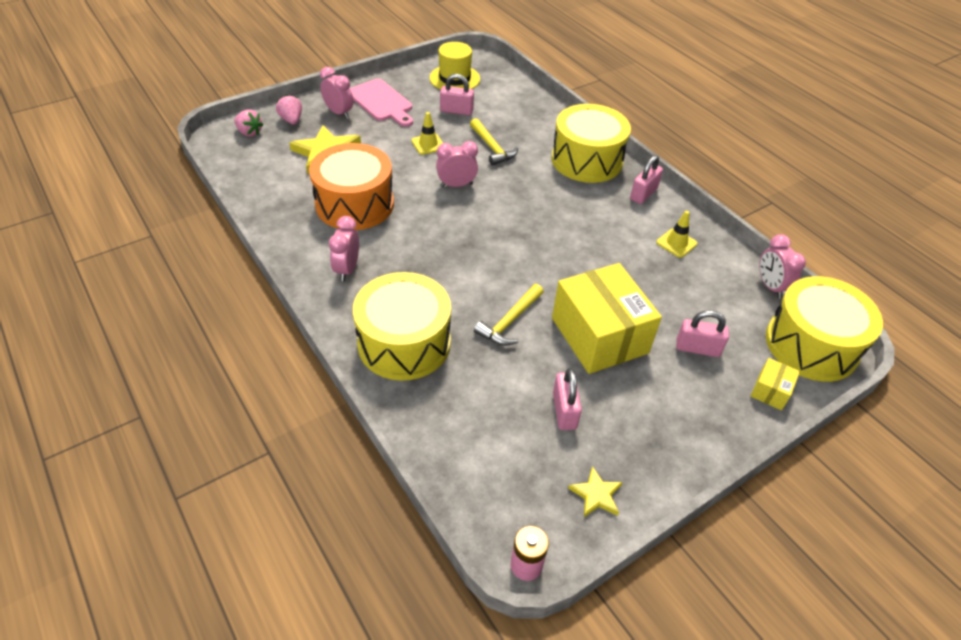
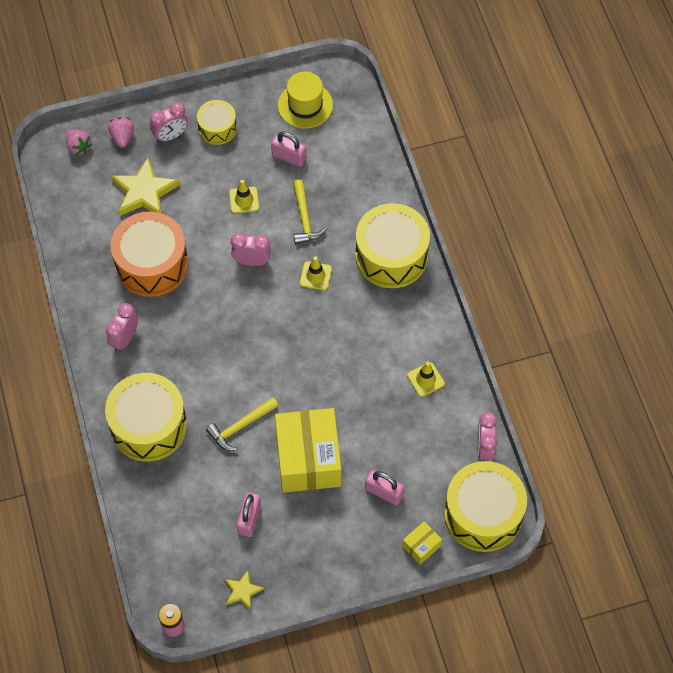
camera: 20 degrees right, 15 degrees up
(339, 113) = (171, 136): pink clock -> pink clock turned 90 degrees clockwise
(381, 102) = (217, 128): pink cutting board -> yellow drum
(524, 185) = (315, 276): none -> yellow traffic cone
(643, 194) = (425, 313): pink padlock -> none

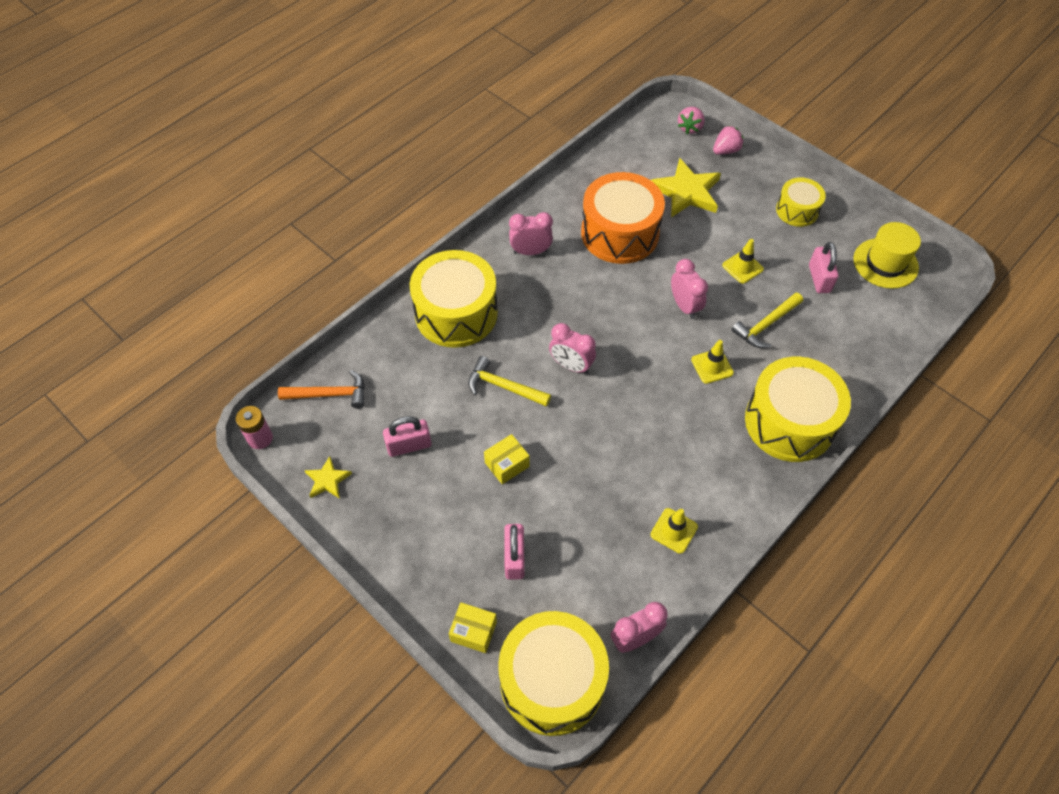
camera: 60 degrees right, 5 degrees down
(165, 556) = (330, 394): none -> orange hammer
(171, 136) = (758, 182): pink clock -> pink clock (571, 365)
(308, 459) = (507, 464): yellow box -> yellow box, size x0.43

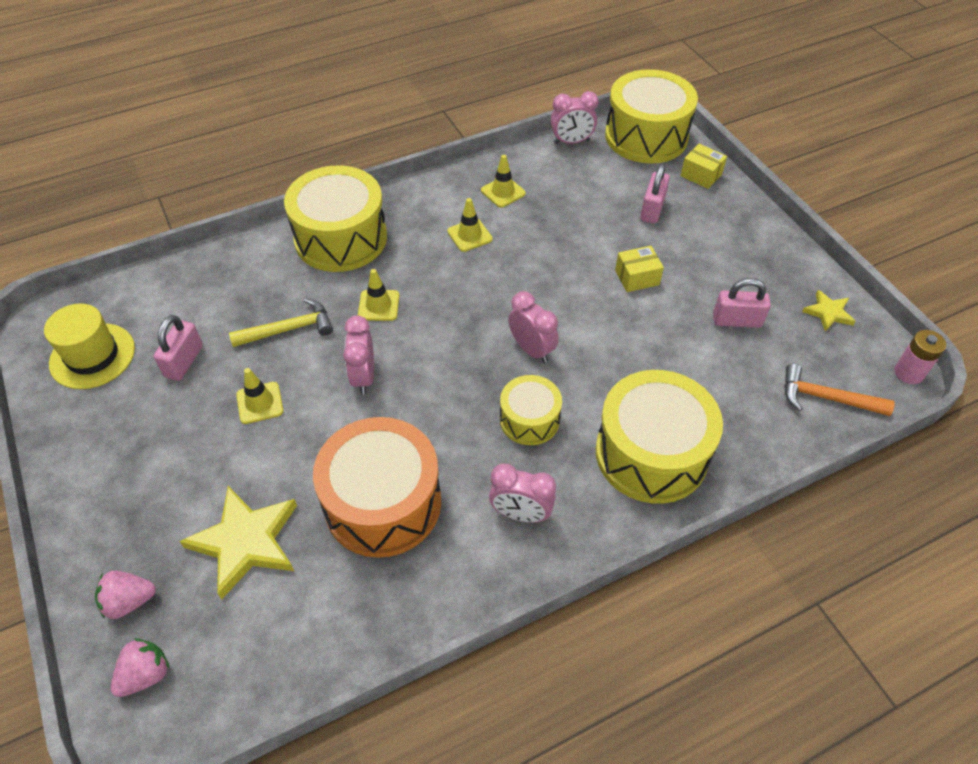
camera: 160 degrees left, 5 degrees down
(504, 386) = (617, 349): yellow hammer -> none
(677, 463) = (469, 235): none -> yellow traffic cone
(797, 210) = (124, 459): yellow drum -> yellow drum (529, 419)

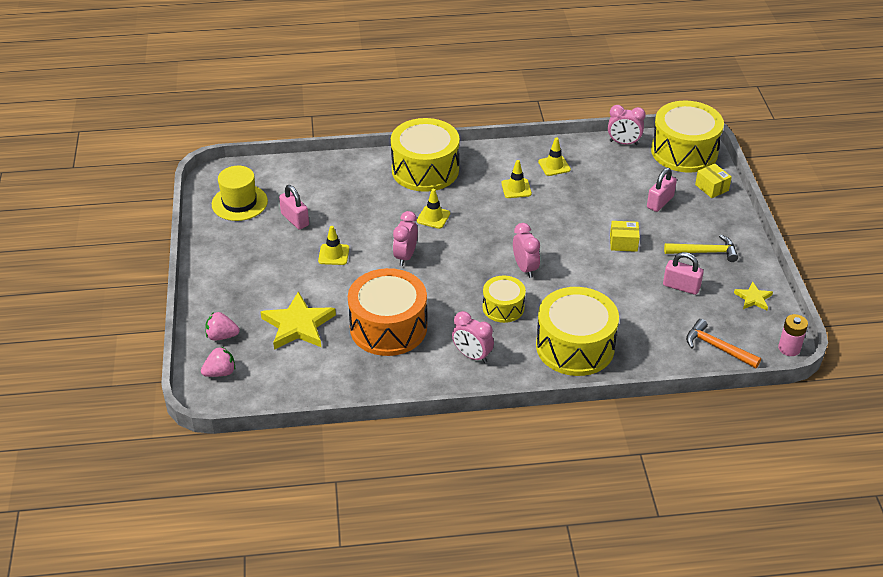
camera: 20 degrees right, 10 degrees down
(184, 361) = (295, 219): pink padlock -> pink padlock turned 75 degrees counterclockwise
(289, 329) = (368, 217): yellow hammer -> yellow hammer (705, 252)

